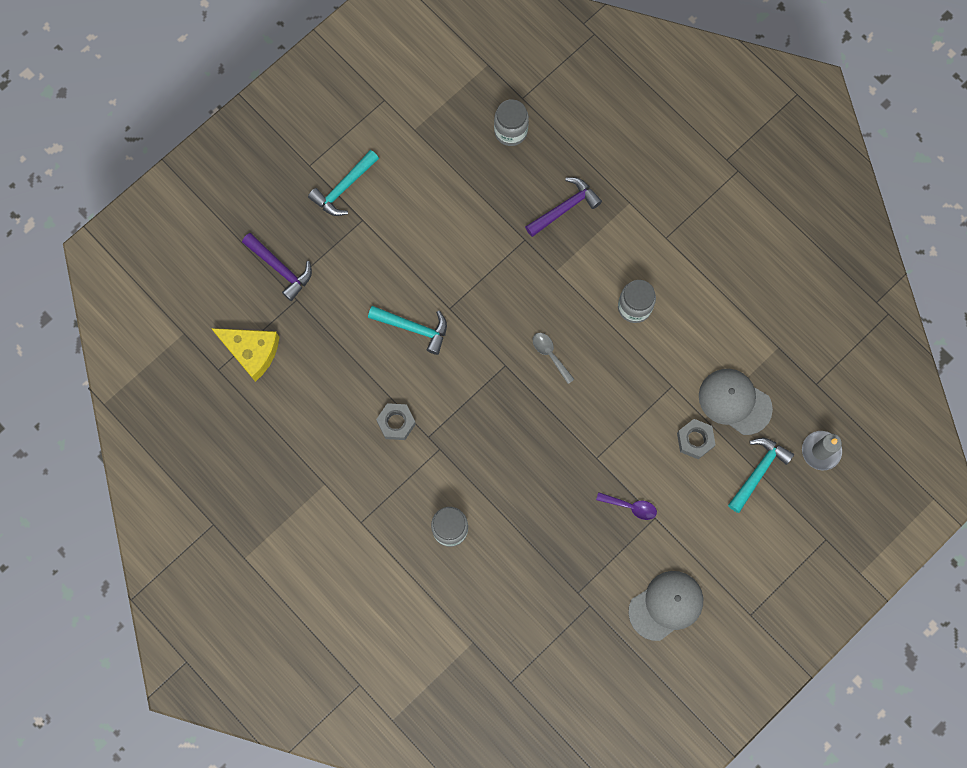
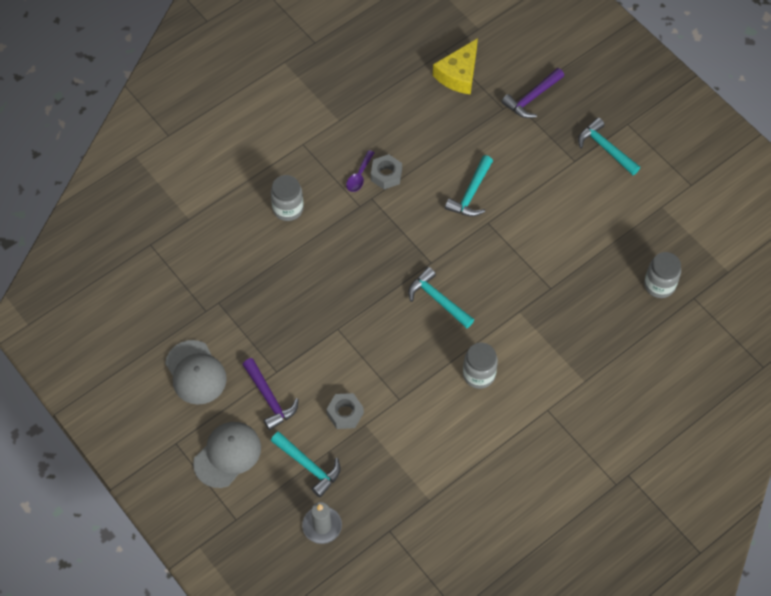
camera: 95 degrees right, 15 degrees down
(550, 355) = (437, 299): grey spoon -> turquoise hammer
(565, 208) = (581, 324): purple hammer -> purple hammer (269, 399)
(630, 506) = (289, 352): purple spoon -> purple spoon (359, 176)
(734, 402) = (378, 453): grey cap -> grey cap (227, 455)

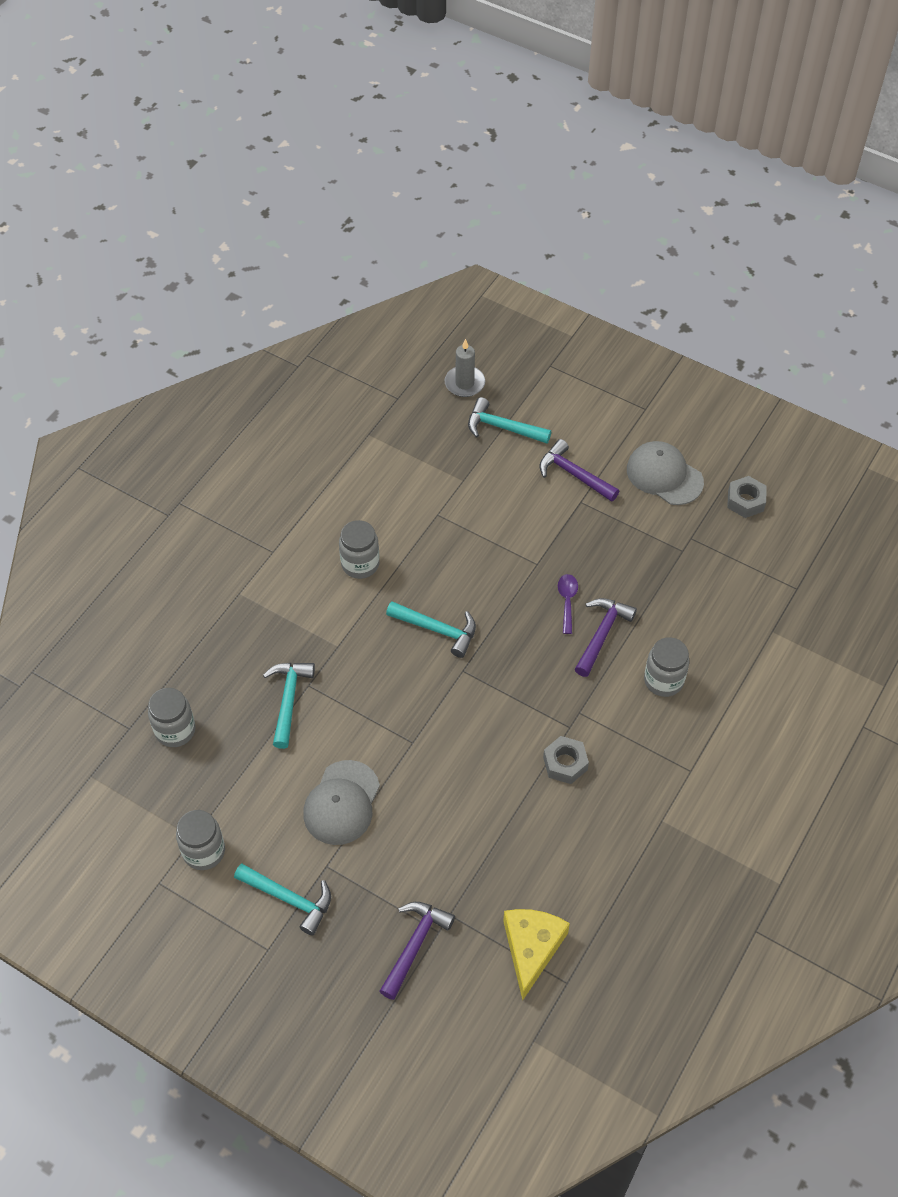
camera: 160 degrees right, 5 degrees down
(227, 455) = (588, 413): grey cap -> grey cap (342, 803)
(315, 256) = (602, 634): none -> purple hammer
(345, 413) = (488, 484): grey nut -> grey nut (745, 501)
(359, 176) = (598, 751): purple spoon -> purple spoon (567, 601)
(471, 194) = (447, 773): turquoise hammer -> turquoise hammer (288, 700)
(656, 195) = (204, 851): none -> grey jar

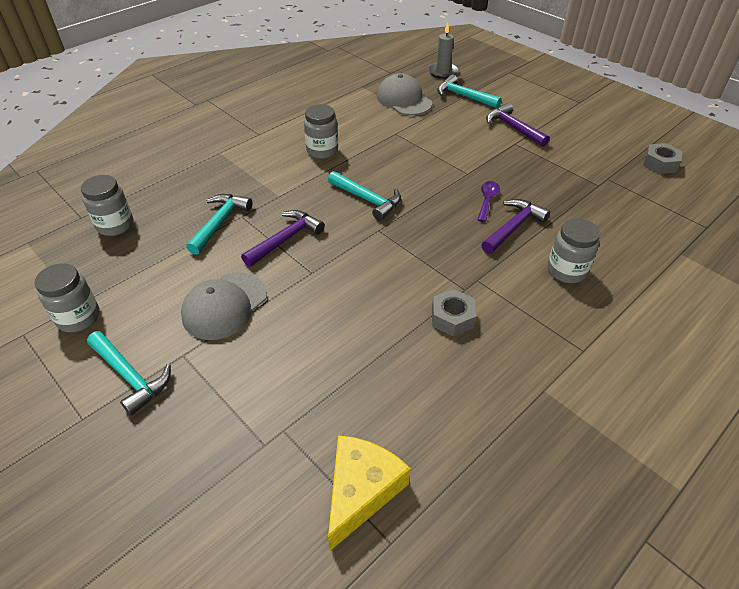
camera: 15 degrees right, 10 degrees down
(415, 945) = (233, 453): purple hammer -> purple hammer (286, 239)
(664, 475) = (589, 139): grey cap -> grey cap (404, 100)

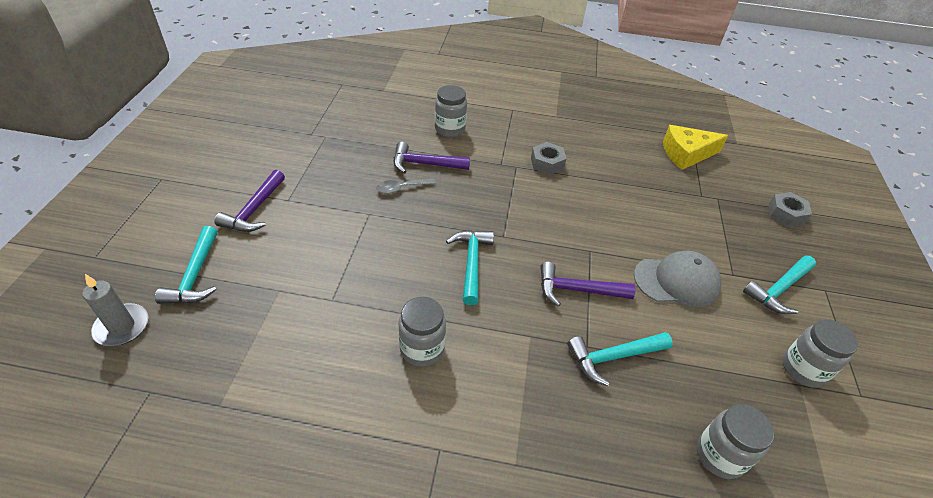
camera: 130 degrees left, 0 degrees up
(130, 376) = (779, 289): turquoise hammer -> turquoise hammer turned 135 degrees counterclockwise
(404, 100) = (238, 332): grey cap -> none
(487, 200) = (401, 188): purple spoon -> grey spoon
(660, 164) = (265, 113): grey nut -> grey nut (786, 214)

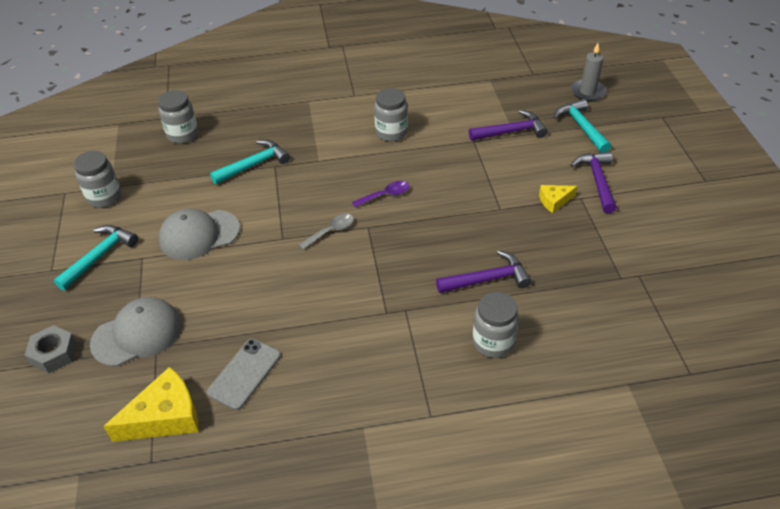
camera: 165 degrees right, 0 degrees up
(314, 204) = (554, 201): none -> yellow cheese
(401, 188) = (490, 243): grey spoon -> grey spoon (331, 231)
(471, 263) = (385, 195): turquoise hammer -> purple spoon
(547, 163) = (351, 330): grey nut -> none
(577, 290) = (289, 201): purple hammer -> purple hammer (511, 132)
(631, 161) = (244, 374): none -> grey phone
(720, 208) = (137, 334): none -> grey cap

